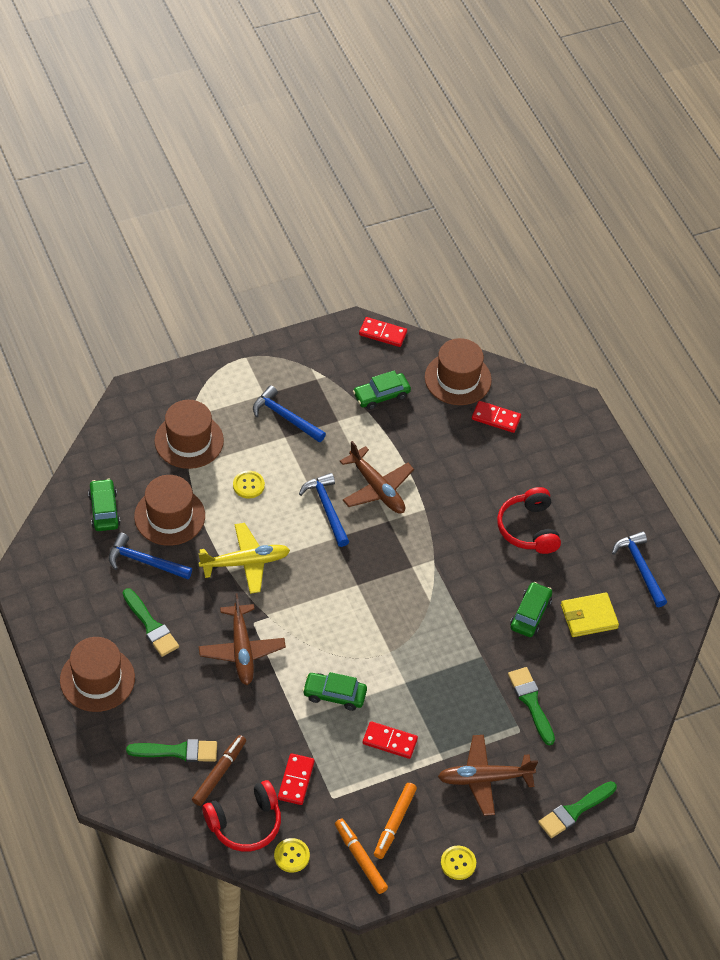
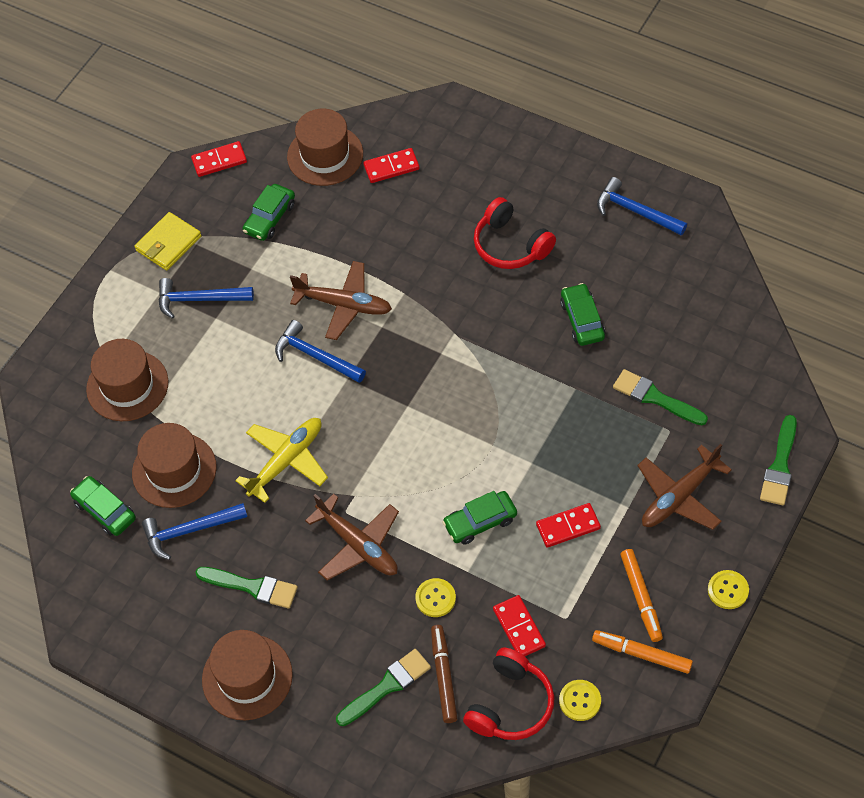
camera: 30 degrees left, 5 degrees up
(248, 485) = (223, 387): yellow button -> yellow button (435, 598)
(589, 616) = (633, 285): yellow wallet -> yellow wallet (168, 243)

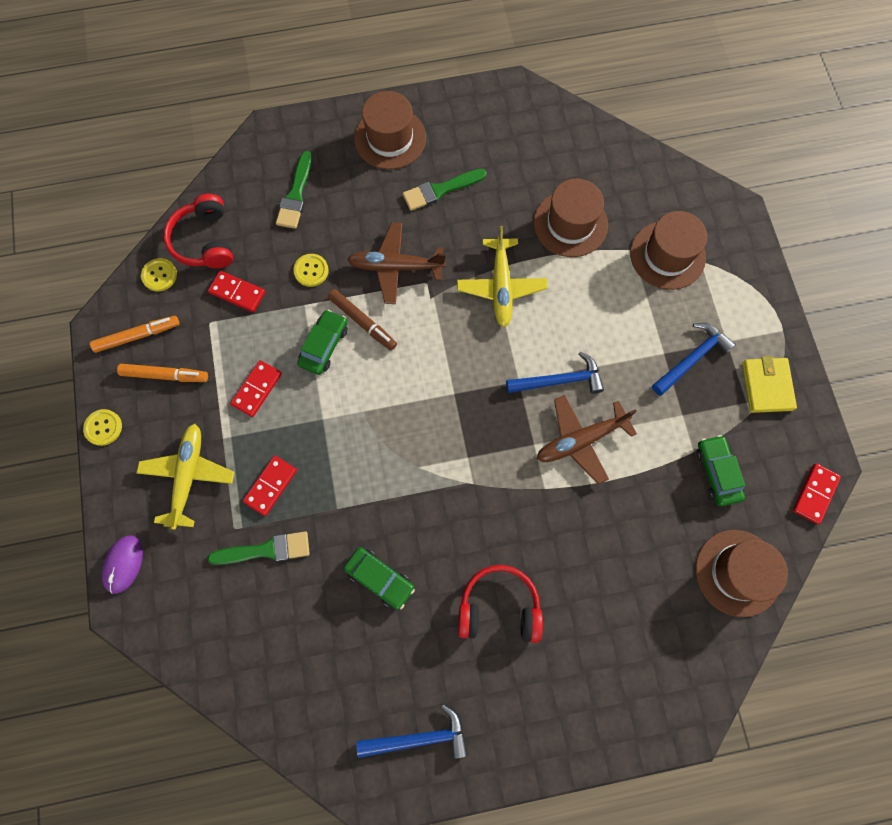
camera: 135 degrees right, 15 degrees up
(105, 510) = (586, 166): green car -> none
(189, 531) = (517, 194): blue hammer -> none
(391, 167) = (671, 607): red domino -> red domino (270, 486)
(444, 676) = (263, 227): brown marker -> brown marker (362, 322)
(641, 598) = (165, 375): orange marker -> orange marker turned 150 degrees clockwise
(679, 496) = (188, 476): brown plane -> yellow plane
(780, 466) = (123, 564): green brush -> purple mouse

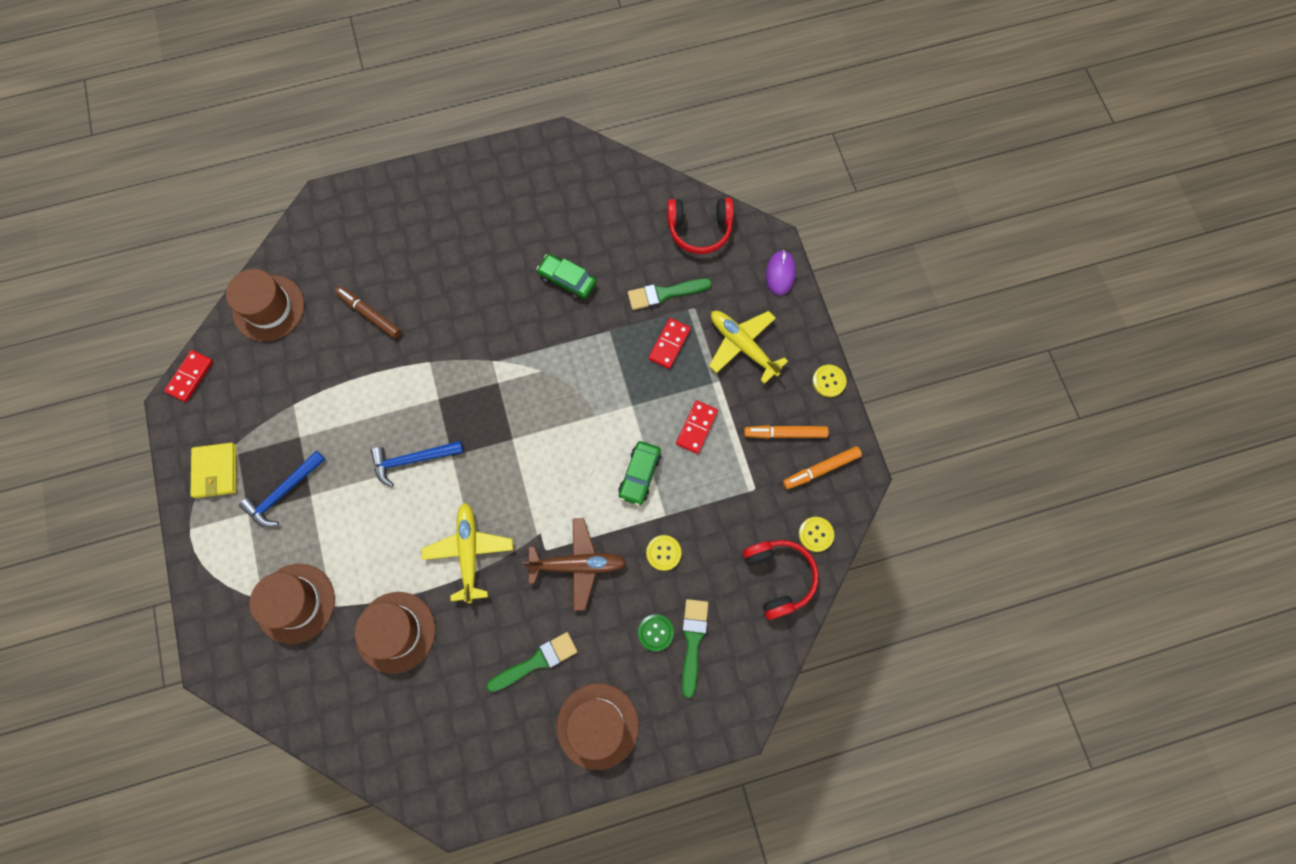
camera: 175 degrees right, 0 degrees up
(188, 476) = (742, 346): yellow plane -> yellow plane turned 135 degrees clockwise
(237, 292) = (733, 522): red domino -> none
(329, 204) = (655, 632): none -> green button
(362, 322) = (605, 502): brown marker -> brown marker (369, 314)
(419, 738) = (527, 176): blue hammer -> none
(499, 607) = (468, 267): red headphones -> red headphones (699, 229)
(581, 440) = (395, 406): brown plane -> none
(717, 472) = (274, 388): green car -> none

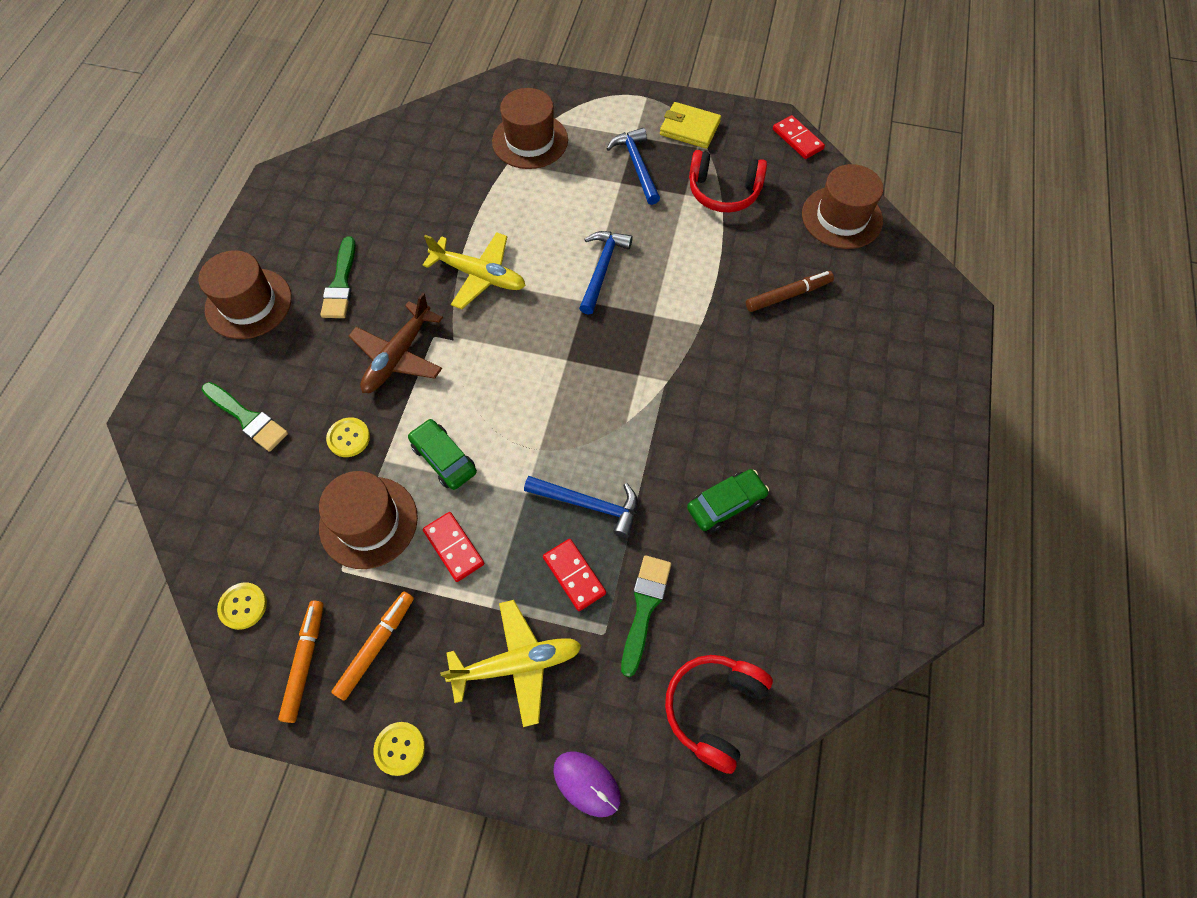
camera: 120 degrees right, 10 degrees down
(395, 632) = (451, 196): brown hat -> brown hat (368, 522)
(617, 361) = (589, 505): none -> blue hammer
(655, 632) = (282, 390): green button -> none
(778, 577) = (234, 537): red headphones -> red headphones (723, 191)

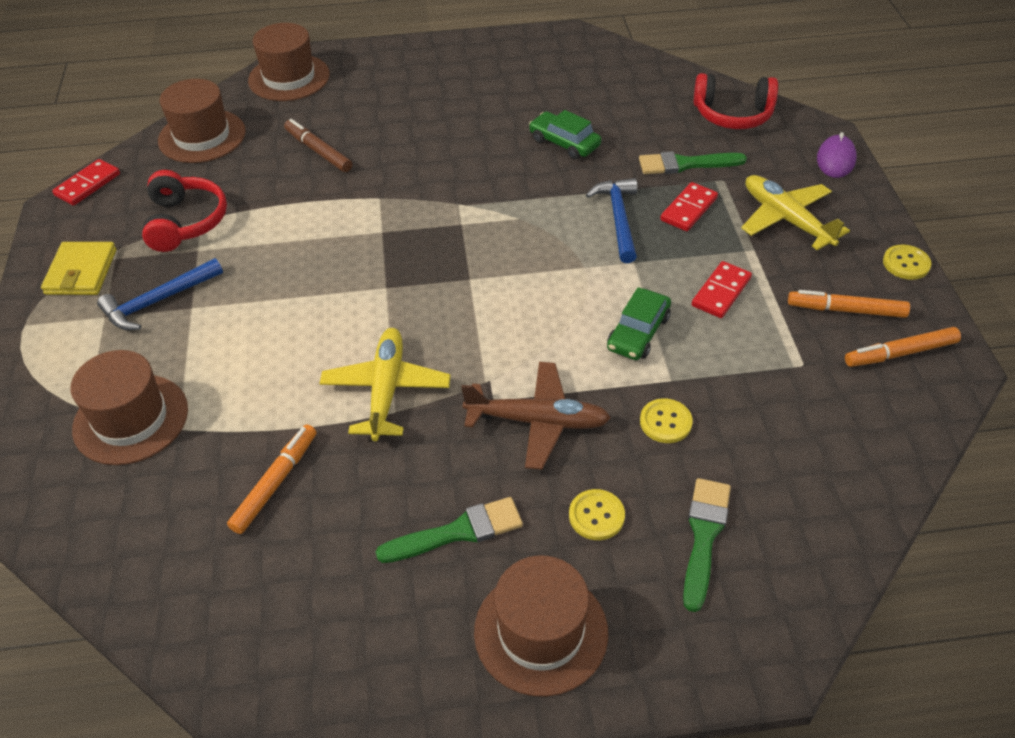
camera: 110 degrees left, 15 degrees down
(243, 606) = (896, 426): yellow button -> yellow button (596, 516)
(368, 522) = (743, 364): brown hat -> brown hat (289, 78)
(435, 202) = (275, 483): none -> orange marker
(602, 269) = (334, 286): blue hammer -> none

